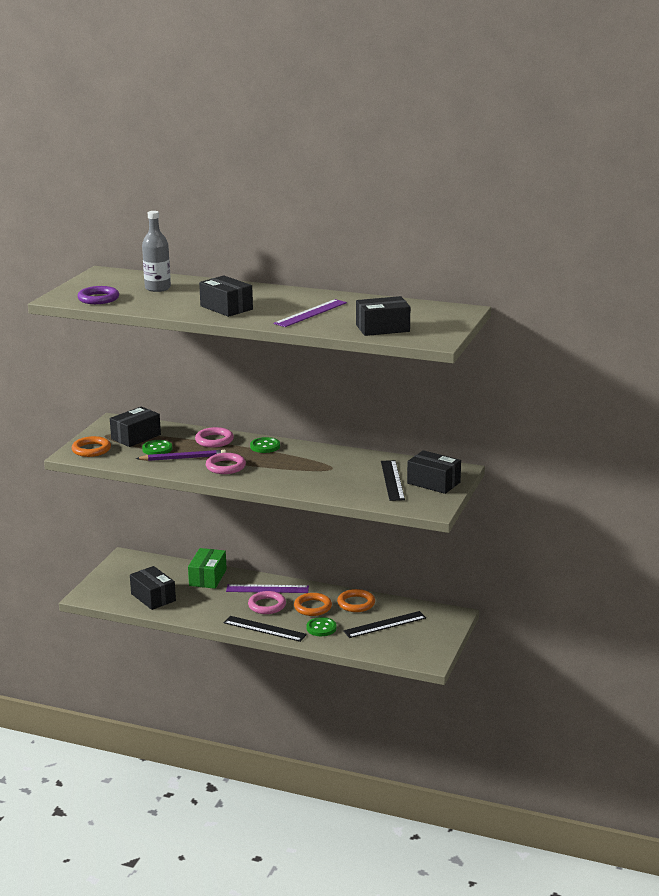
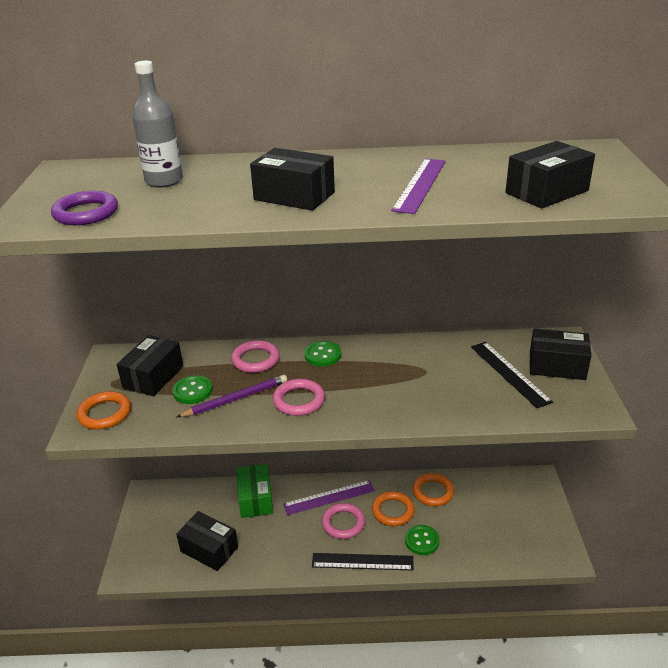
camera: 20 degrees left, 10 degrees up
(385, 624) = (482, 514): black ruler -> none

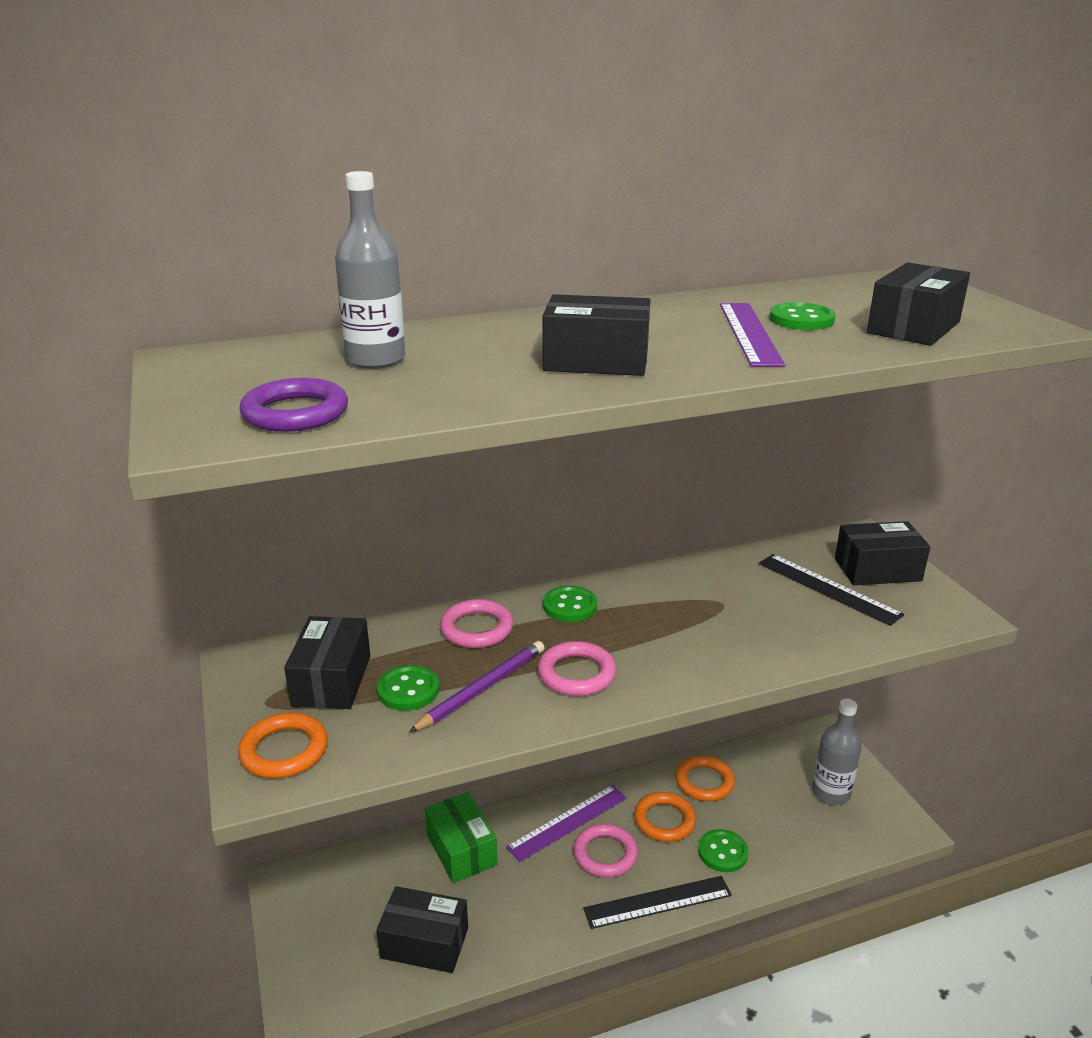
camera: 20 degrees left, 5 degrees down
(470, 177) = (801, 319): none -> green button
(520, 519) = (831, 793): none -> grey bottle

